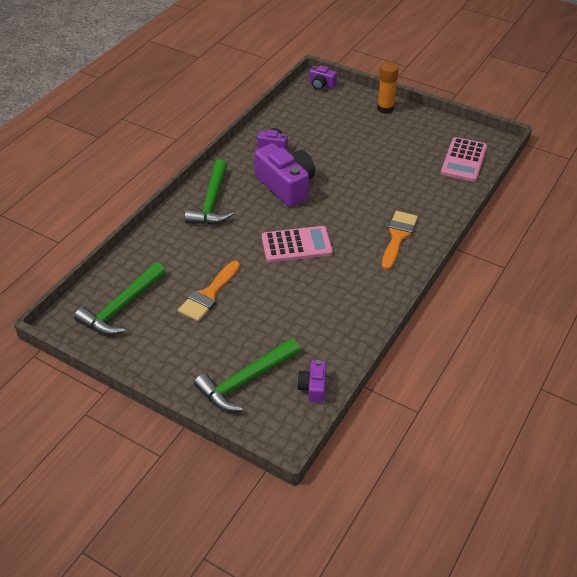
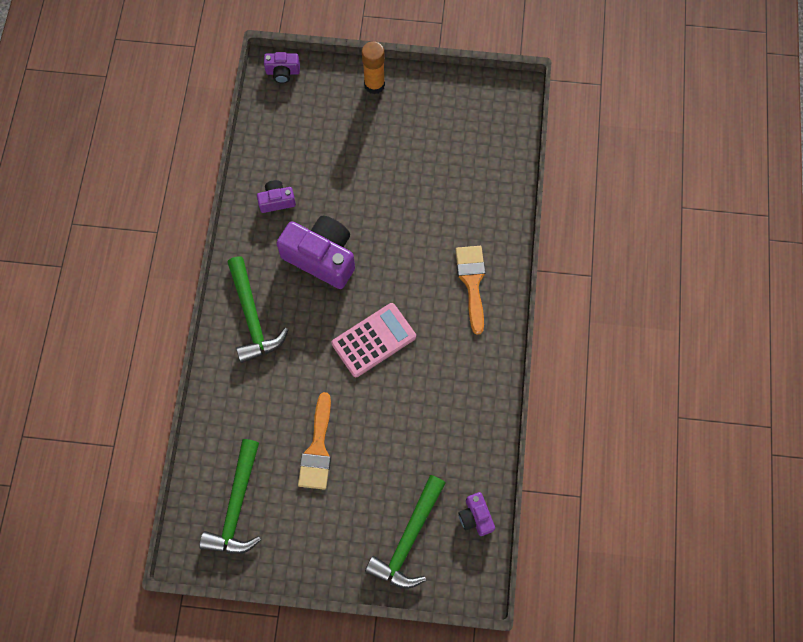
camera: 25 degrees left, 25 degrees up
(463, 160) = (493, 136): pink calculator -> none

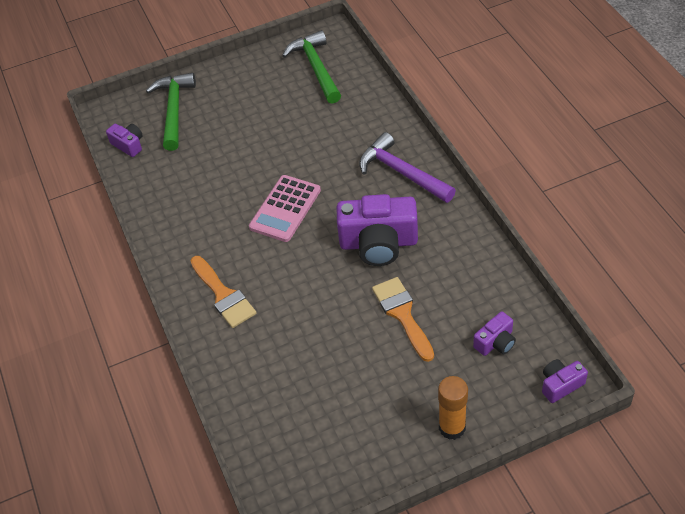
camera: 155 degrees right, 20 degrees down
(252, 317) = (402, 173): green hammer -> purple hammer
(277, 201) = (458, 264): purple camera -> purple camera (495, 342)
(317, 449) = (280, 123): orange brush -> orange brush (402, 314)

